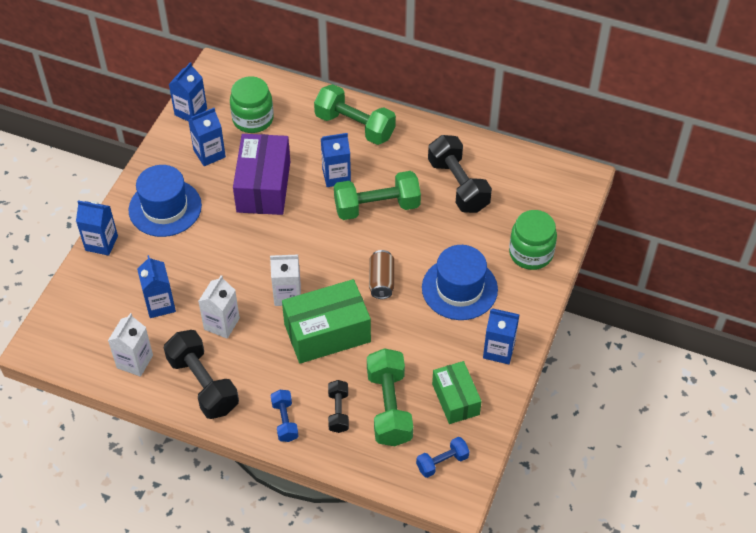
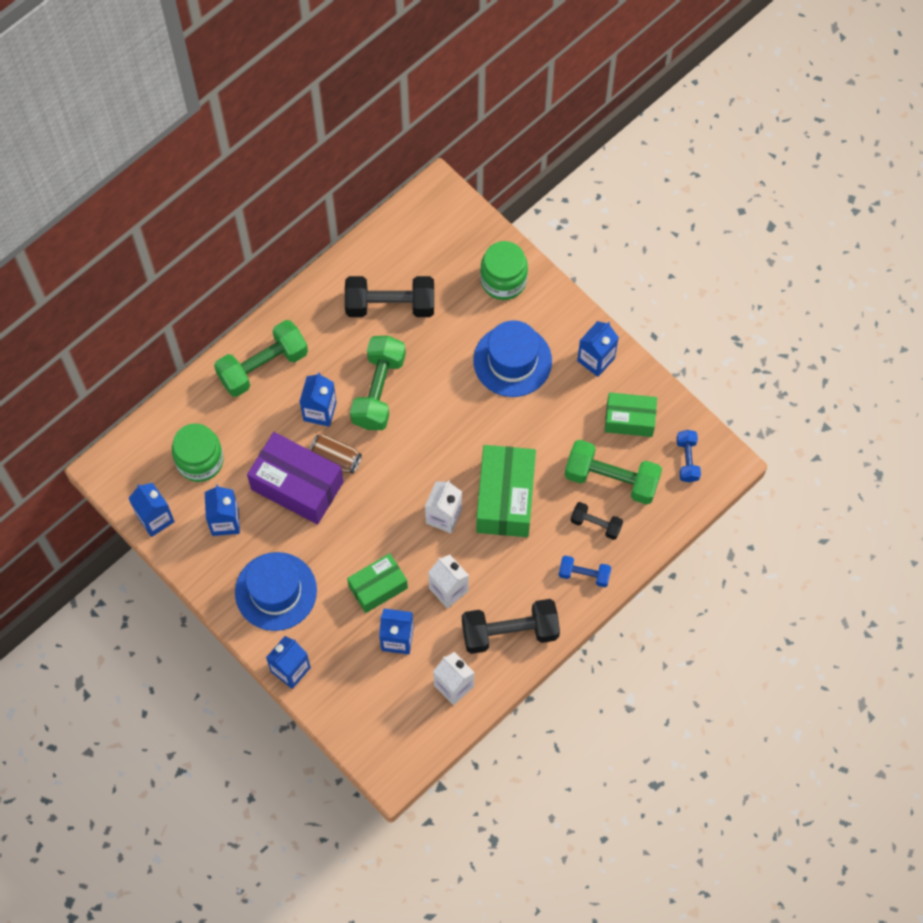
camera: 65 degrees left, 15 degrees up
(200, 273) = (378, 587): none -> green box
(381, 281) = (470, 425): brown can -> brown can (335, 458)

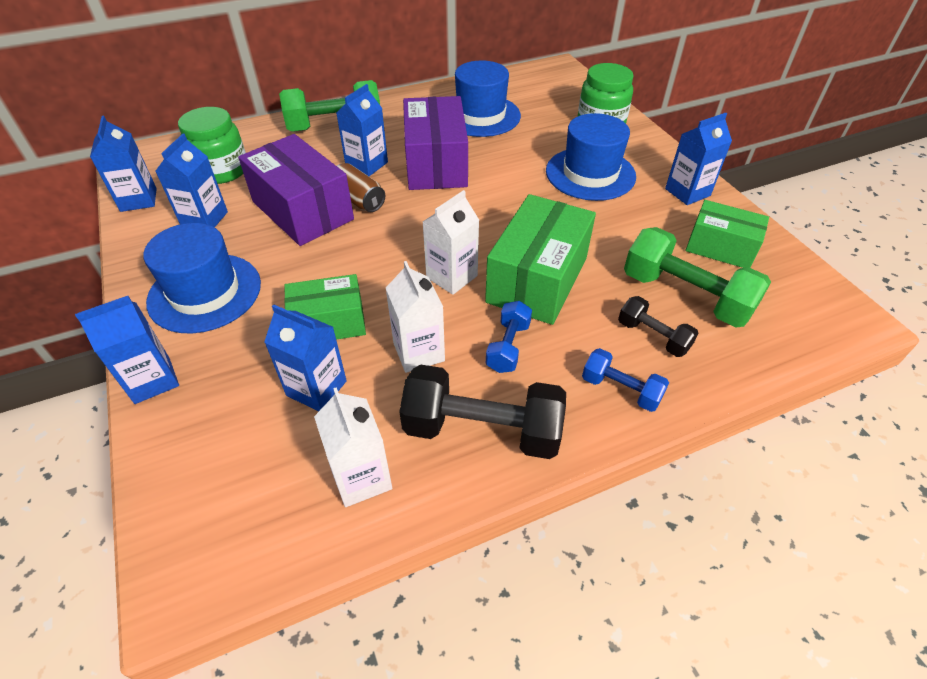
camera: 20 degrees right, 20 degrees down
(378, 390) = (436, 164): green dumbbell -> purple box
(390, 305) = (480, 116): black dumbbell -> blue hat
(687, 460) = (797, 303): blue dumbbell -> blue dumbbell (508, 347)

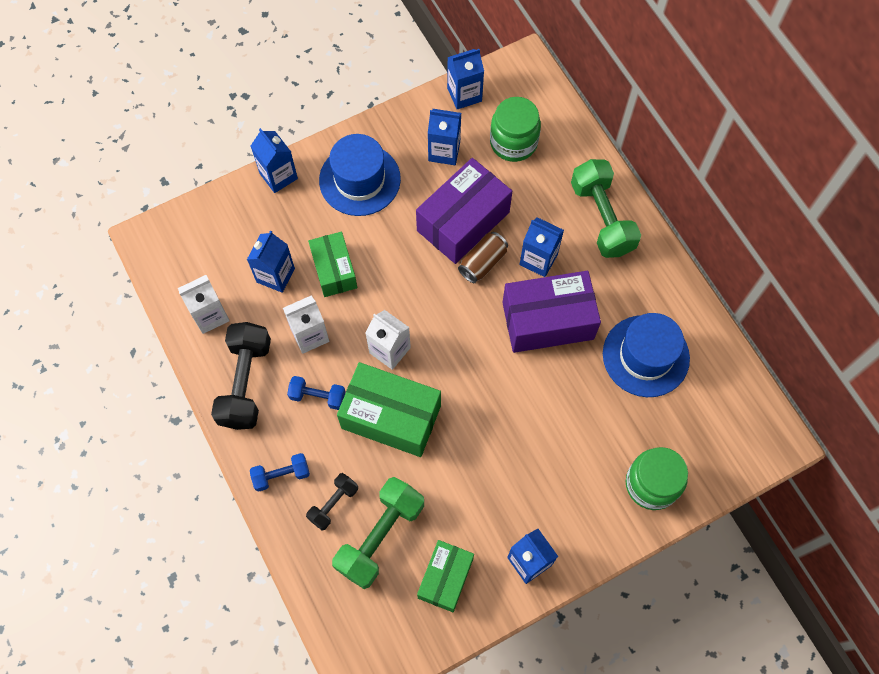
camera: 85 degrees right, 20 degrees up
(590, 174) = (549, 467): blue hat -> none
(621, 389) = (281, 475): blue dumbbell -> blue dumbbell turned 45 degrees clockwise

